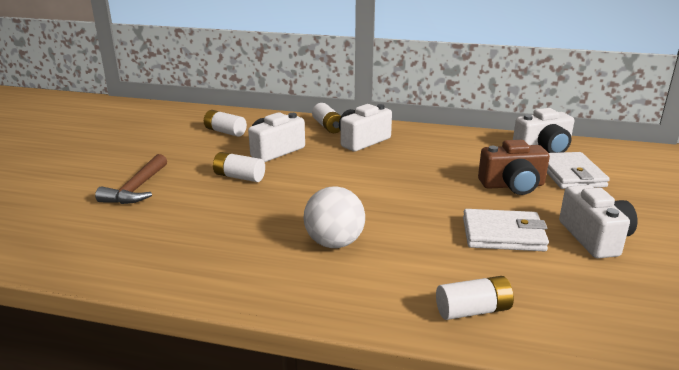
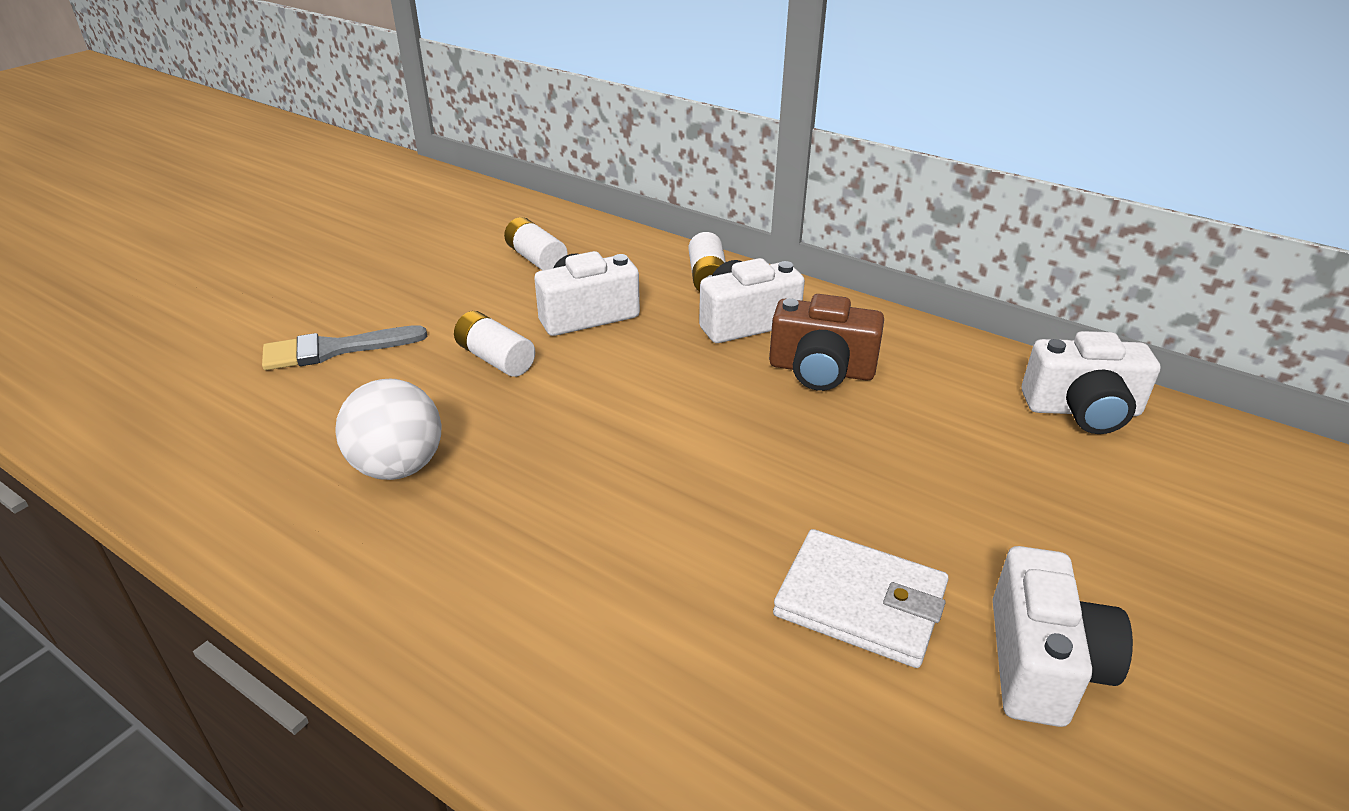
camera: 20 degrees right, 10 degrees up
(137, 189) = (334, 349): brown hammer -> grey brush
(334, 243) = (550, 539): white ball -> white ball (398, 467)
(473, 310) = (684, 768): white battery -> none
(512, 185) = (958, 488): brown camera -> brown camera (821, 370)
(570, 174) = (1097, 487): white wallet -> none

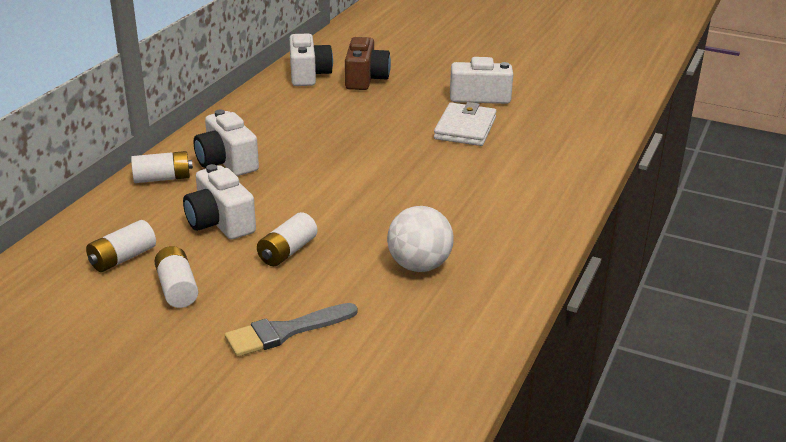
camera: 100 degrees left, 5 degrees down
(334, 349) = (285, 331): grey brush -> grey brush turned 90 degrees clockwise
(460, 288) = (177, 289): none -> white battery
(821, 370) = (282, 137): brown camera -> brown camera (365, 79)

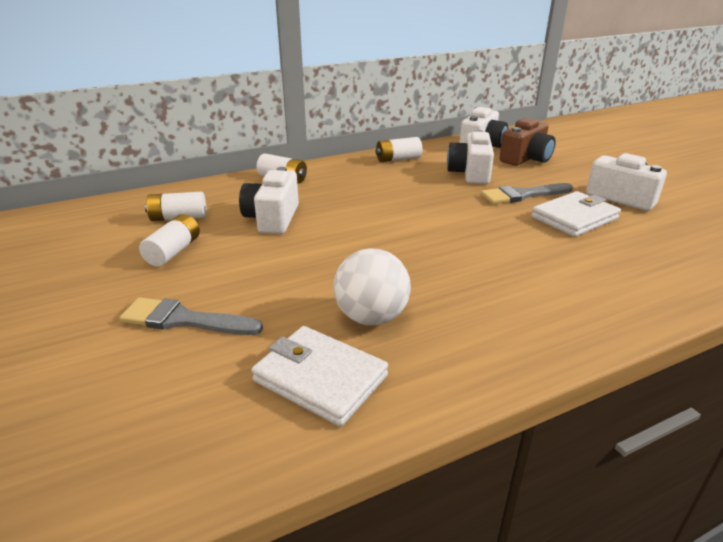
camera: 40 degrees right, 0 degrees up
(226, 162) = (339, 182): white camera -> white camera (470, 173)
(287, 251) = (284, 257): white battery -> white battery (398, 159)
(404, 120) = (522, 195): none -> grey brush
(440, 318) = (320, 378): none -> white wallet

